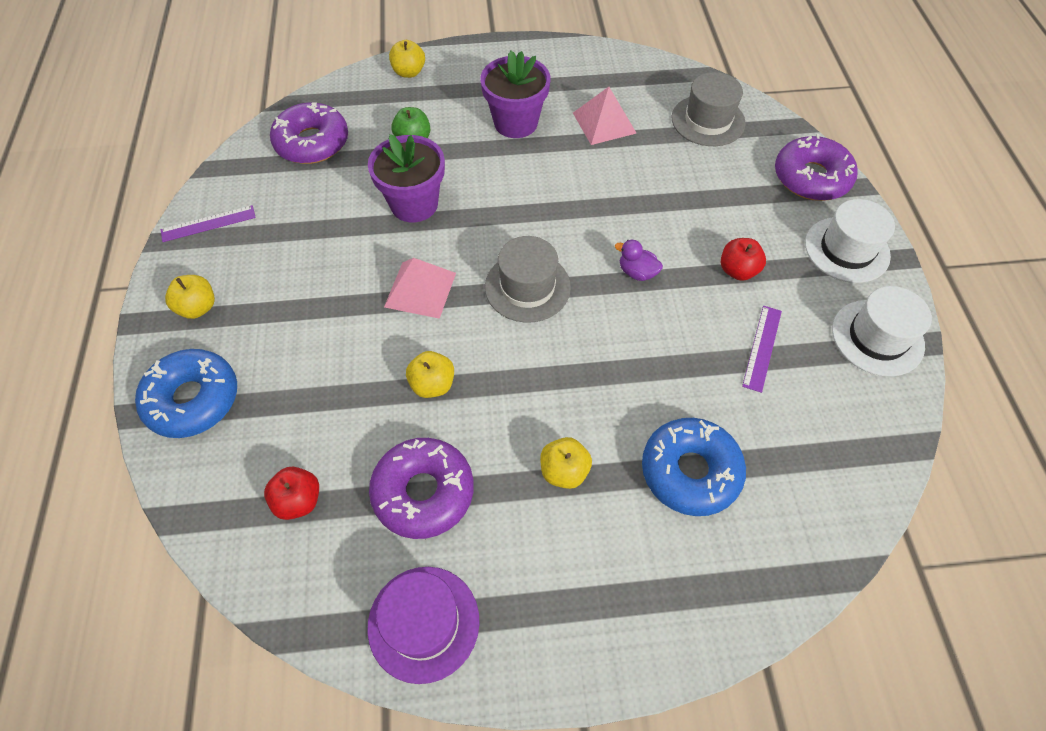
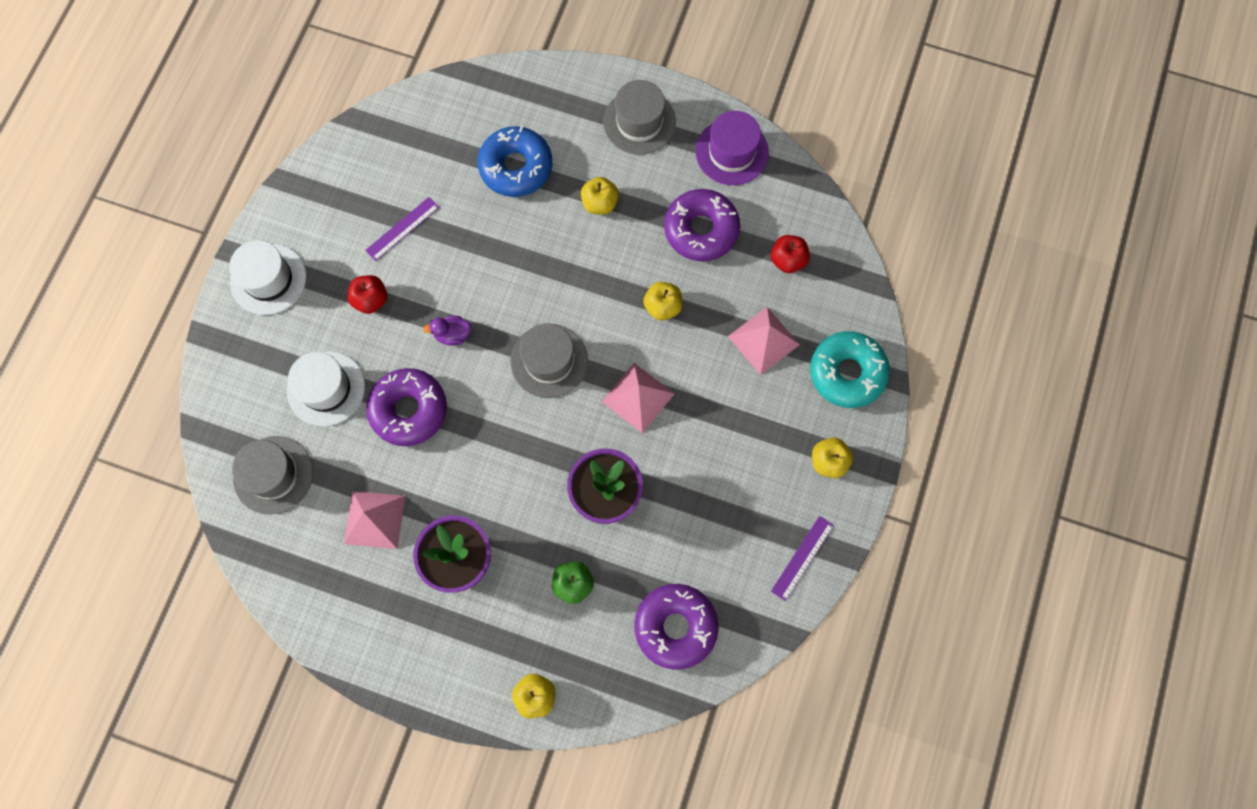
camera: 155 degrees left, 15 degrees up
(193, 399) = (847, 373): blue donut -> turquoise donut
(208, 223) = (802, 558): purple ruler -> purple ruler turned 60 degrees counterclockwise
(302, 395) = (763, 340): none -> pink pyramid
(572, 610) = (639, 122): none -> grey hat
(637, 272) = (452, 334): purple duck -> purple duck turned 120 degrees clockwise
(811, 178) = (235, 363): purple donut -> purple donut (409, 410)
(877, 337) = (312, 199): white hat -> white hat (326, 388)

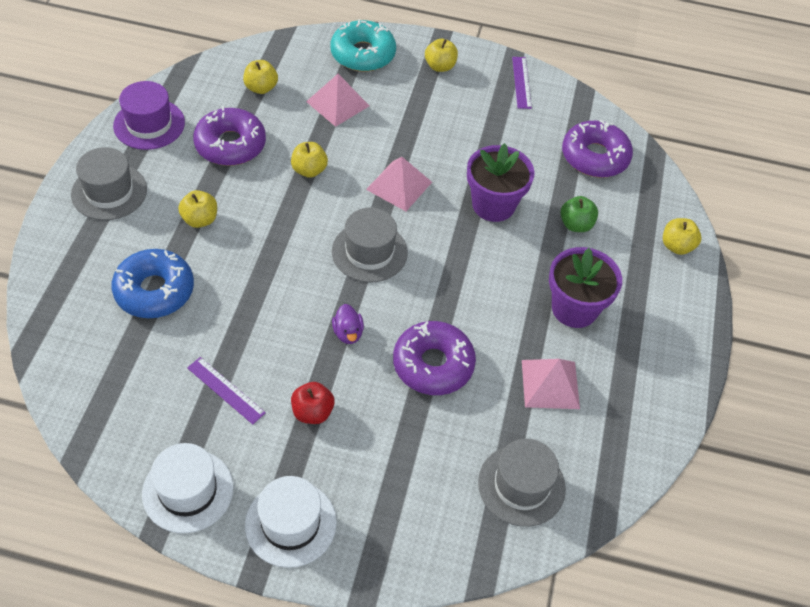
camera: 100 degrees left, 20 degrees down
(326, 388) = (418, 445): white hat -> white hat (188, 491)
(787, 260) = (261, 88): red apple -> yellow apple
(802, 558) = (521, 82): purple ruler -> purple ruler turned 60 degrees clockwise

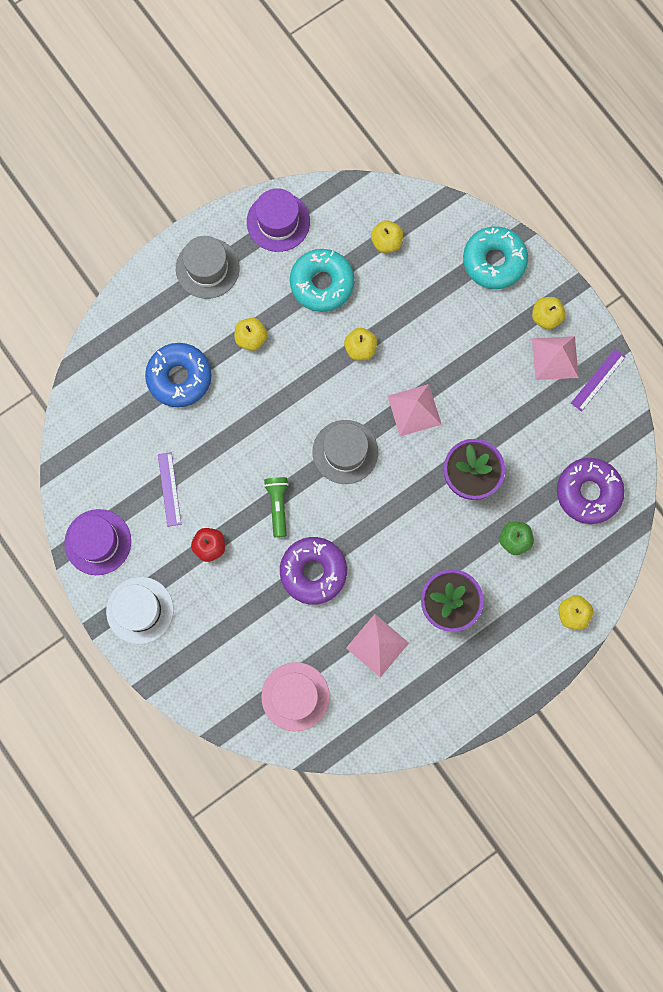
camera: 45 degrees right, 25 degrees up
(188, 491) = (98, 542): white hat -> purple hat
(230, 145) = (322, 283): purple donut -> turquoise donut
(337, 103) = (432, 299): pink pyramid -> pink pyramid (555, 358)
(348, 333) = (278, 505): purple duck -> green flashlight
(521, 485) = (295, 696): grey hat -> pink hat

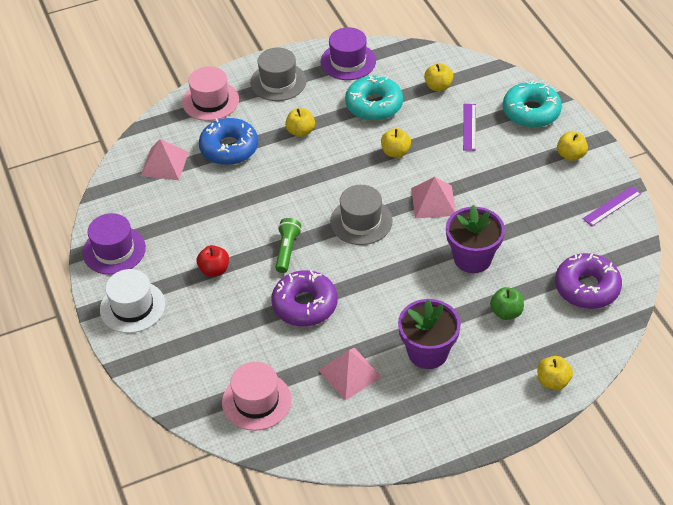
camera: 15 degrees right, 30 degrees down
(139, 311) = (210, 101): none -> pink hat
(169, 489) = (192, 223): purple ruler -> purple ruler (469, 127)
(555, 358) = (573, 184): pink pyramid -> pink pyramid (164, 163)

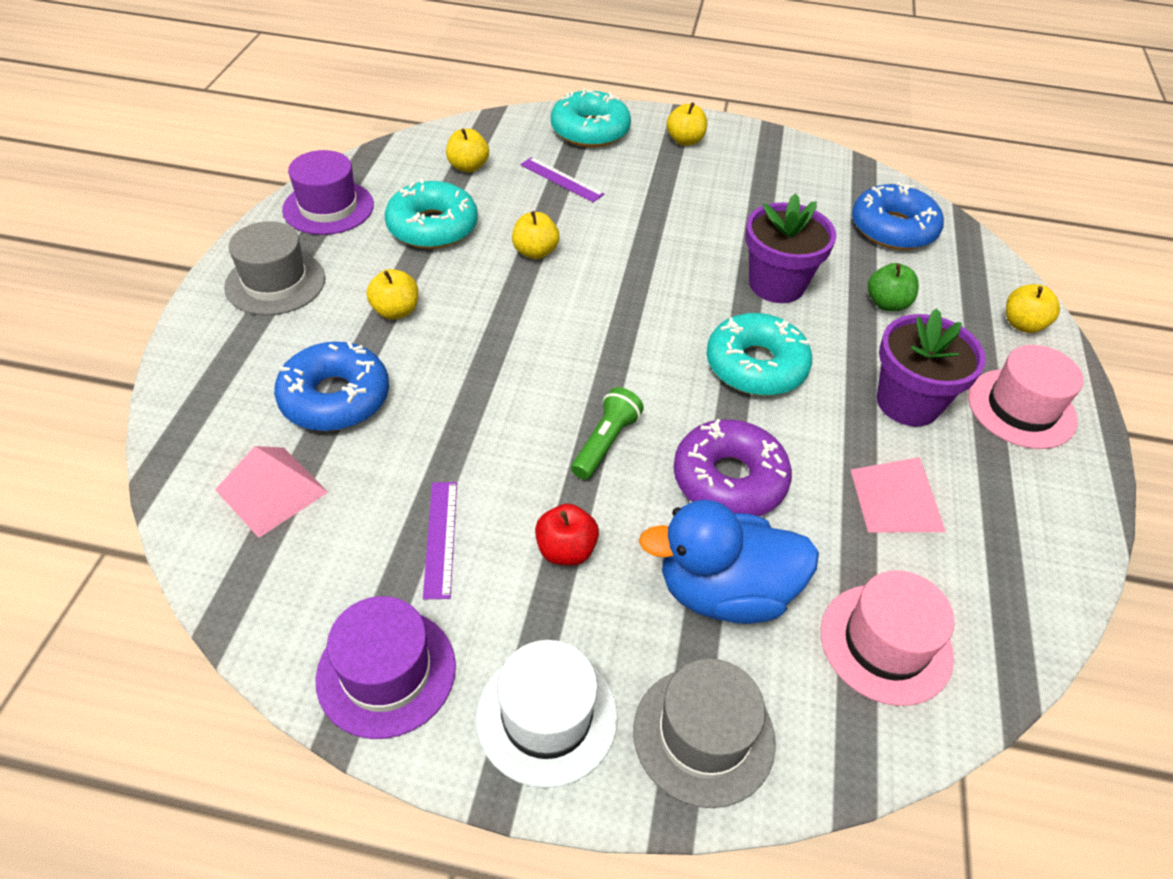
camera: 60 degrees left, 0 degrees up
(210, 101) = (214, 367): pink hat -> pink hat (1021, 408)
(237, 333) = (724, 592): none -> blue duck
(287, 250) = (605, 443): green flashlight -> green flashlight turned 75 degrees clockwise
(361, 221) = (623, 342): grey hat -> grey hat (703, 735)
(395, 279) = (756, 366): none -> turquoise donut
(433, 201) = (652, 266): pink pyramid -> none
(587, 287) = (893, 229): purple donut -> blue donut
(612, 206) = (786, 154): purple ruler -> purple ruler (440, 538)

